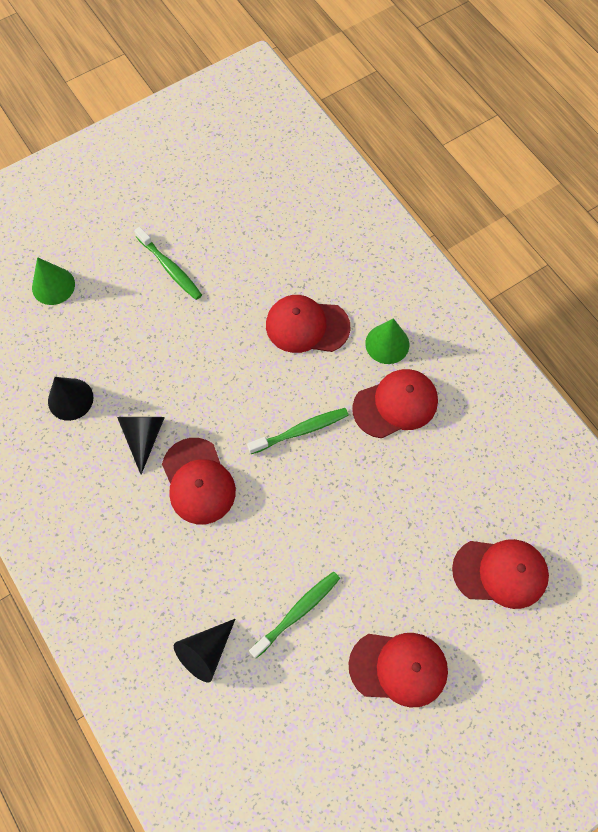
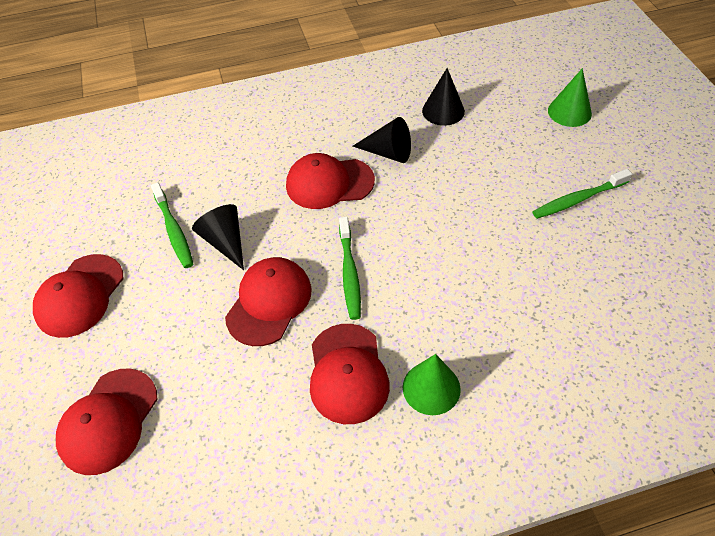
camera: 110 degrees right, 15 degrees down
(205, 652) = (179, 163): black cone -> black cone (225, 241)
(307, 326) = (477, 308): red cap -> red cap (269, 302)

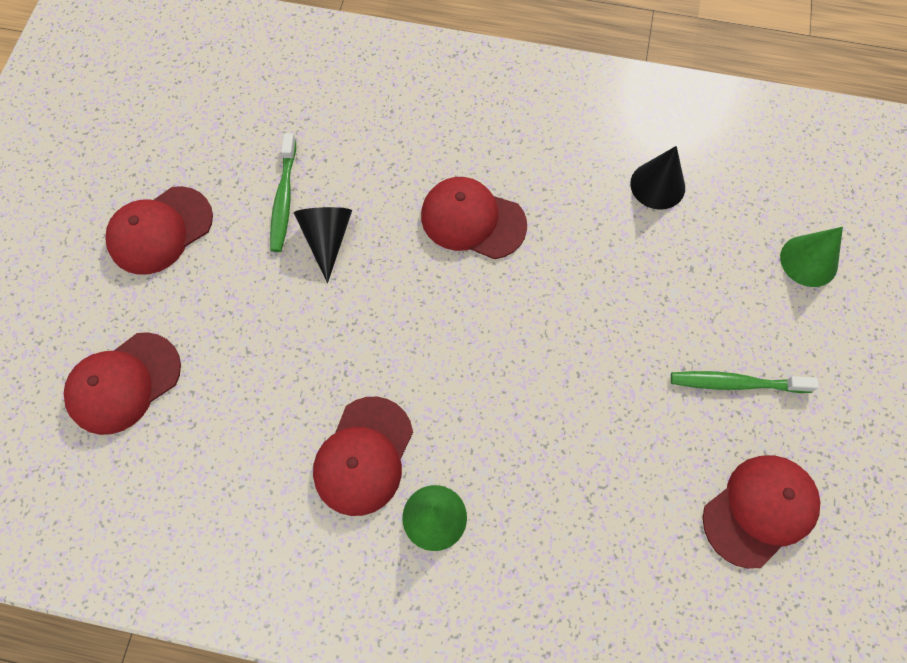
camera: 25 degrees right, 15 degrees up
(269, 302) = (332, 335): red cap -> red cap (760, 510)
(349, 273) = (430, 343): green toothbrush -> none
(388, 153) = (560, 212): black cone -> none

